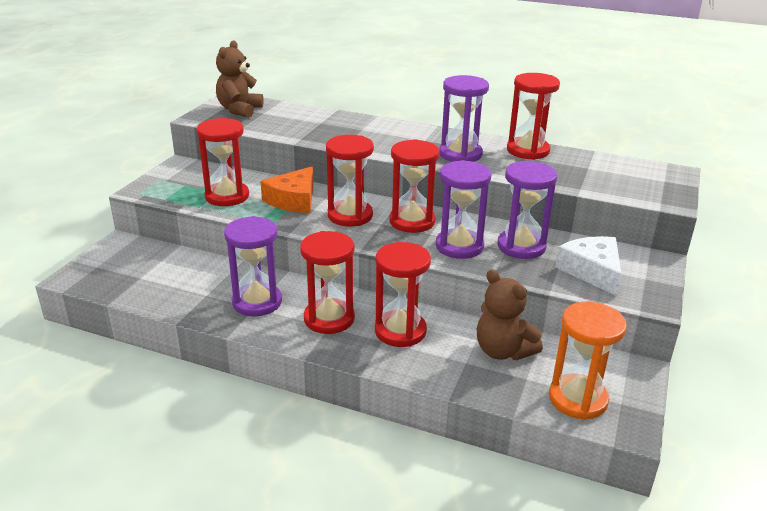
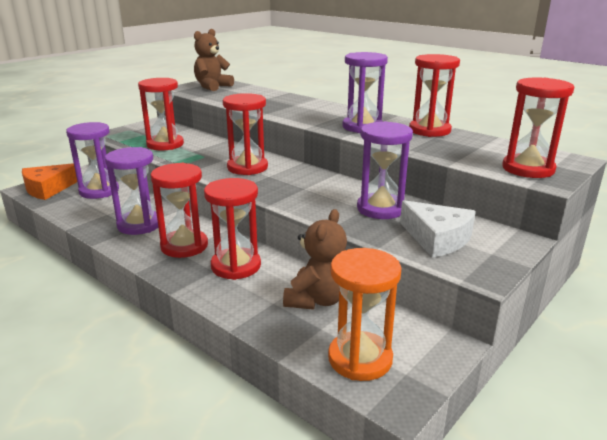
camera: 20 degrees right, 5 degrees down
(293, 200) = (213, 152): orange cheese -> orange cheese (48, 189)
(412, 221) = (296, 178): red hourglass -> red hourglass (528, 169)
(459, 246) = (321, 200): purple hourglass -> purple hourglass (99, 191)
(503, 351) = (317, 300): brown teddy bear -> brown teddy bear turned 135 degrees counterclockwise
(592, 271) = (437, 238): white cheese -> white cheese turned 135 degrees clockwise

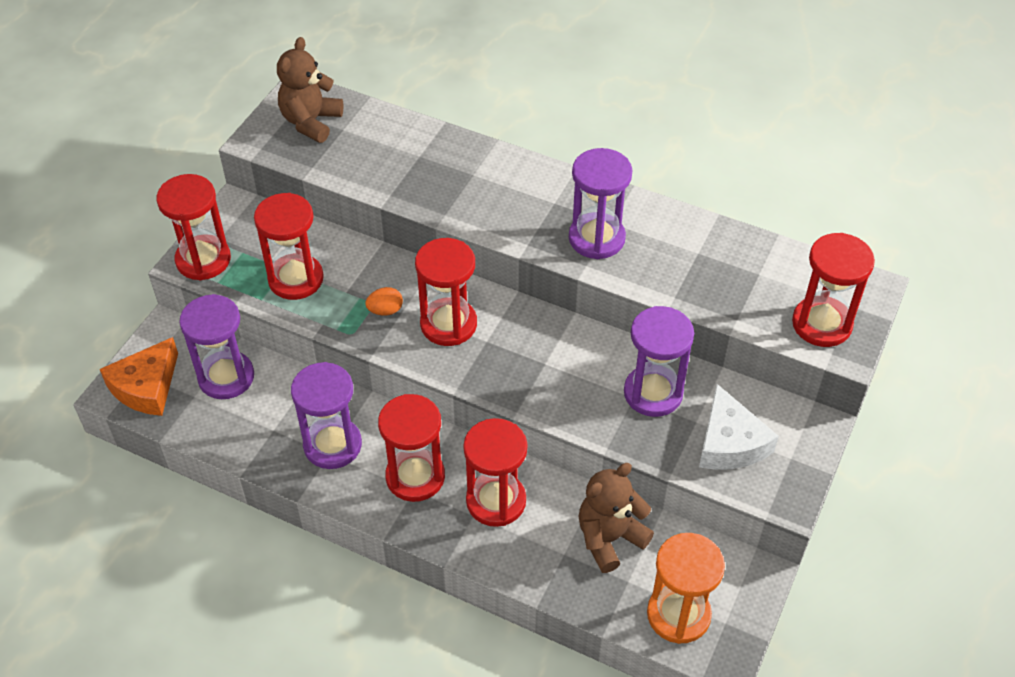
camera: 15 degrees left, 25 degrees up
(210, 159) = (385, 310): none -> orange egg
(317, 300) = (609, 538): brown teddy bear -> brown teddy bear turned 135 degrees counterclockwise
(429, 130) = (688, 232): red hourglass -> red hourglass (203, 260)
(437, 238) = (729, 442): white cheese -> white cheese turned 45 degrees clockwise

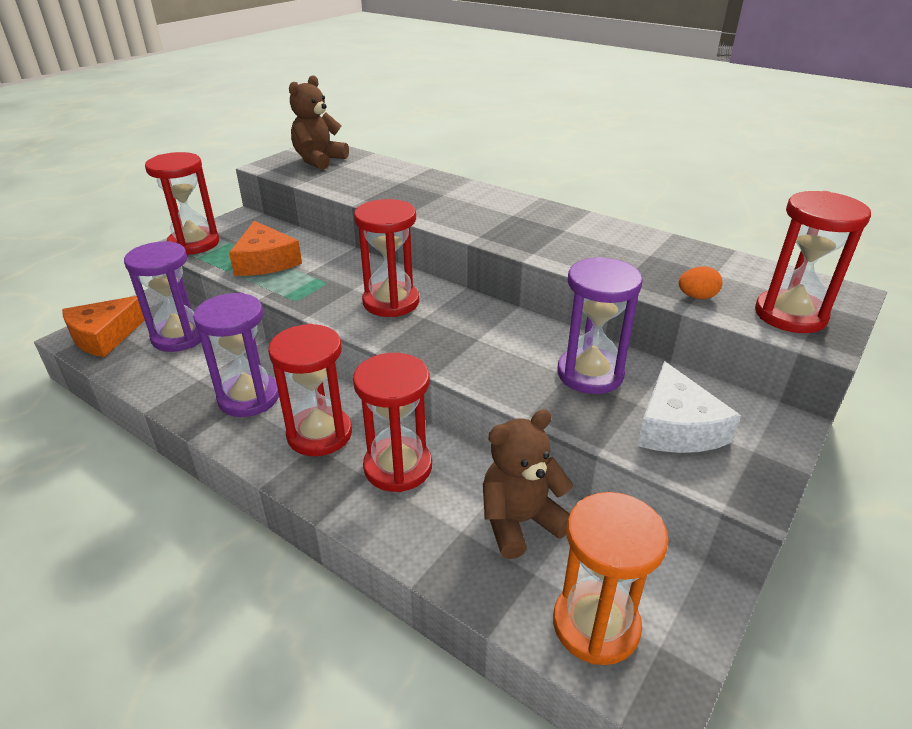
camera: 10 degrees right, 15 degrees down
(296, 279) = (265, 261): red hourglass -> orange cheese
(385, 310) = (335, 287): orange egg -> orange egg (697, 297)
(596, 238) = (548, 237): purple hourglass -> none

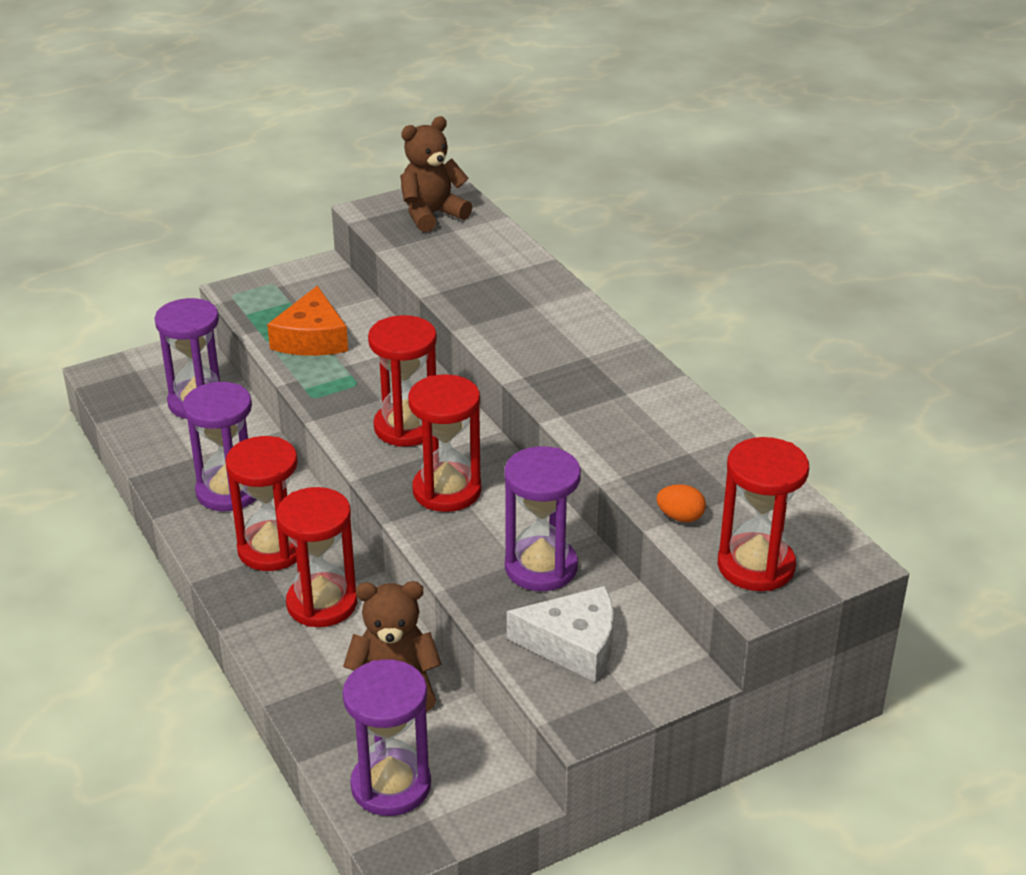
camera: 25 degrees right, 0 degrees up
(105, 336) = (129, 380): orange cheese -> none
(194, 243) = (252, 294): red hourglass -> red hourglass (447, 491)
(596, 625) = (391, 785): orange hourglass -> purple hourglass
(676, 427) = (573, 644): white cheese -> white cheese turned 105 degrees counterclockwise

